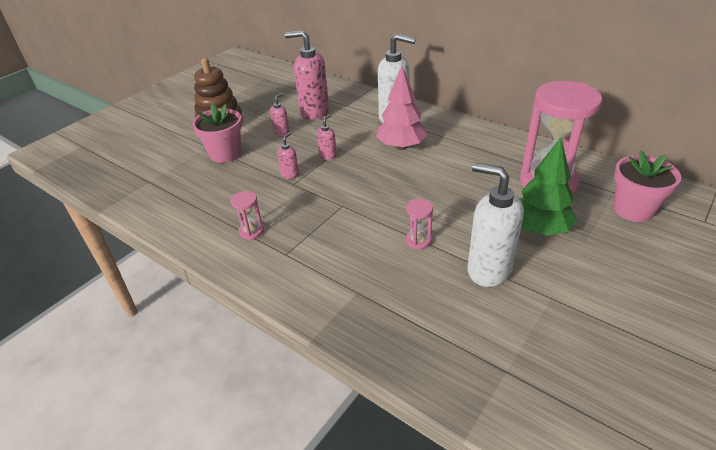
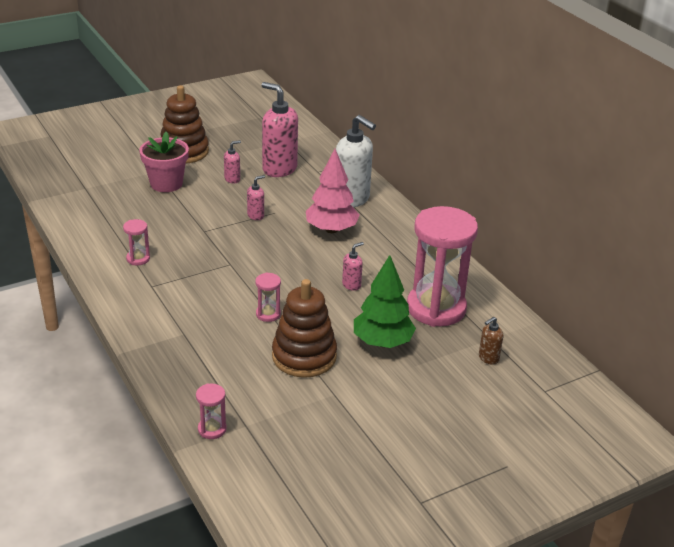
camera: 20 degrees right, 5 degrees down
(290, 174) = (208, 222): pink soap dispenser -> pink soap dispenser (351, 285)
(478, 392) = (212, 429): none -> pink hourglass
(488, 270) = (304, 356): white soap dispenser -> brown stacking toy
(633, 210) = (488, 358): pink flower pot -> brown soap dispenser

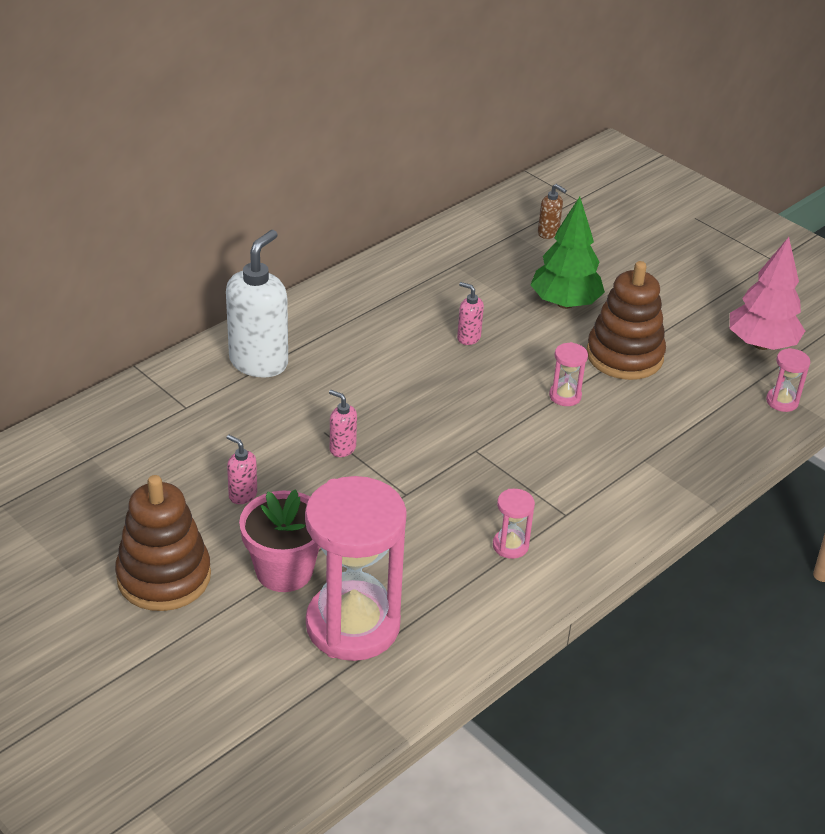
camera: 105 degrees left, 5 degrees up
(279, 169) = (192, 449): pink soap dispenser -> none
(331, 229) = (348, 370): pink tree -> pink tree (761, 344)
(436, 308) = (480, 271): pink hourglass -> pink hourglass (353, 625)

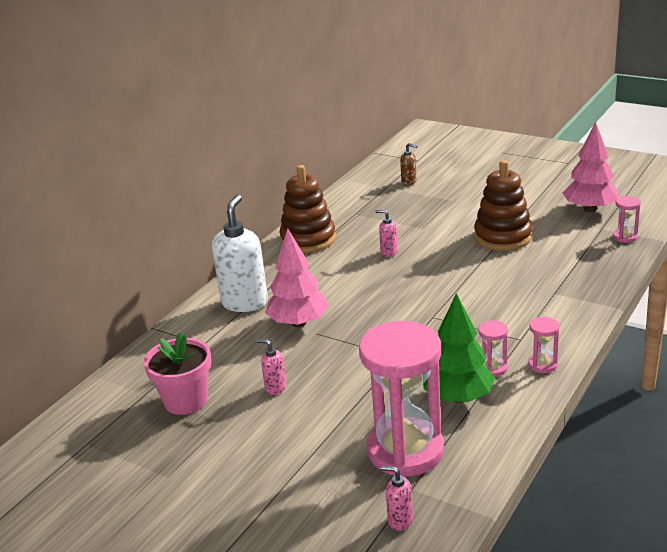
camera: 10 degrees left, 10 degrees down
(164, 577) = (241, 458): brown stacking toy -> brown stacking toy (308, 239)
(284, 571) = (333, 429): pink flower pot -> pink flower pot (186, 400)
(310, 411) = (299, 323): none -> pink tree
(342, 448) = (335, 340): pink soap dispenser -> pink soap dispenser (400, 520)
(564, 303) = (443, 217): green tree -> green tree (458, 397)
(565, 396) = (476, 269): pink hourglass -> pink hourglass (542, 365)

